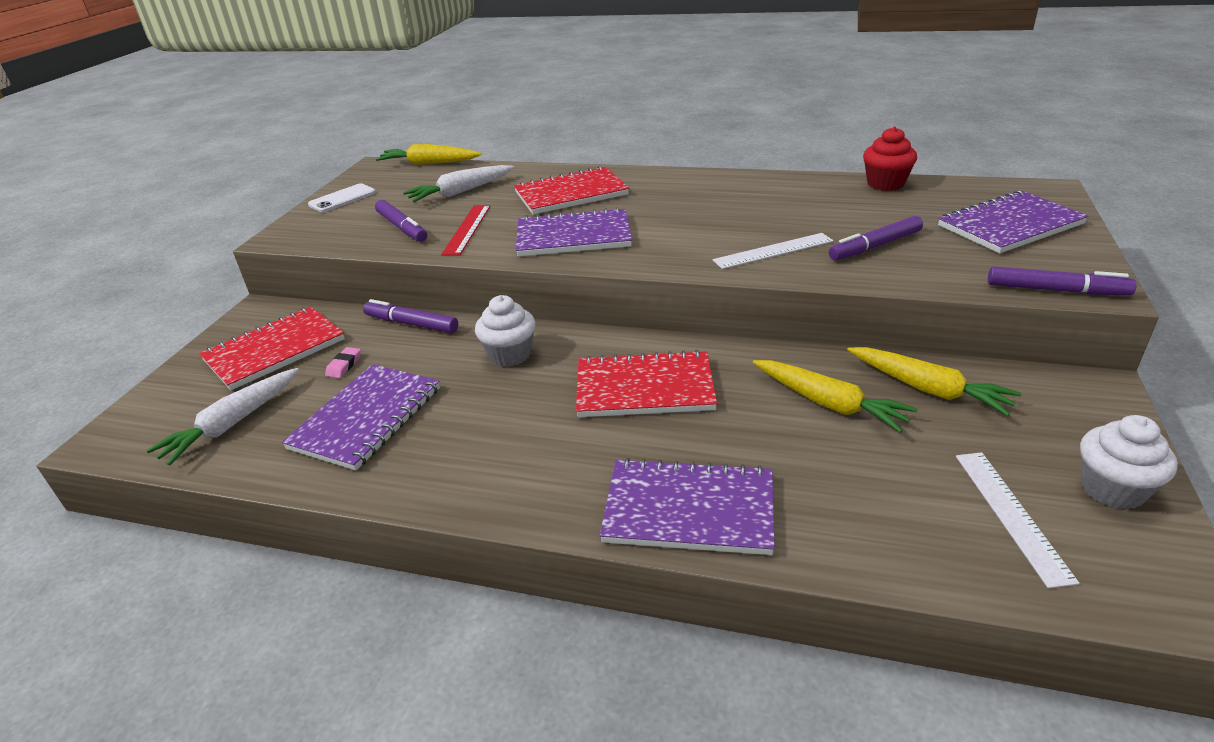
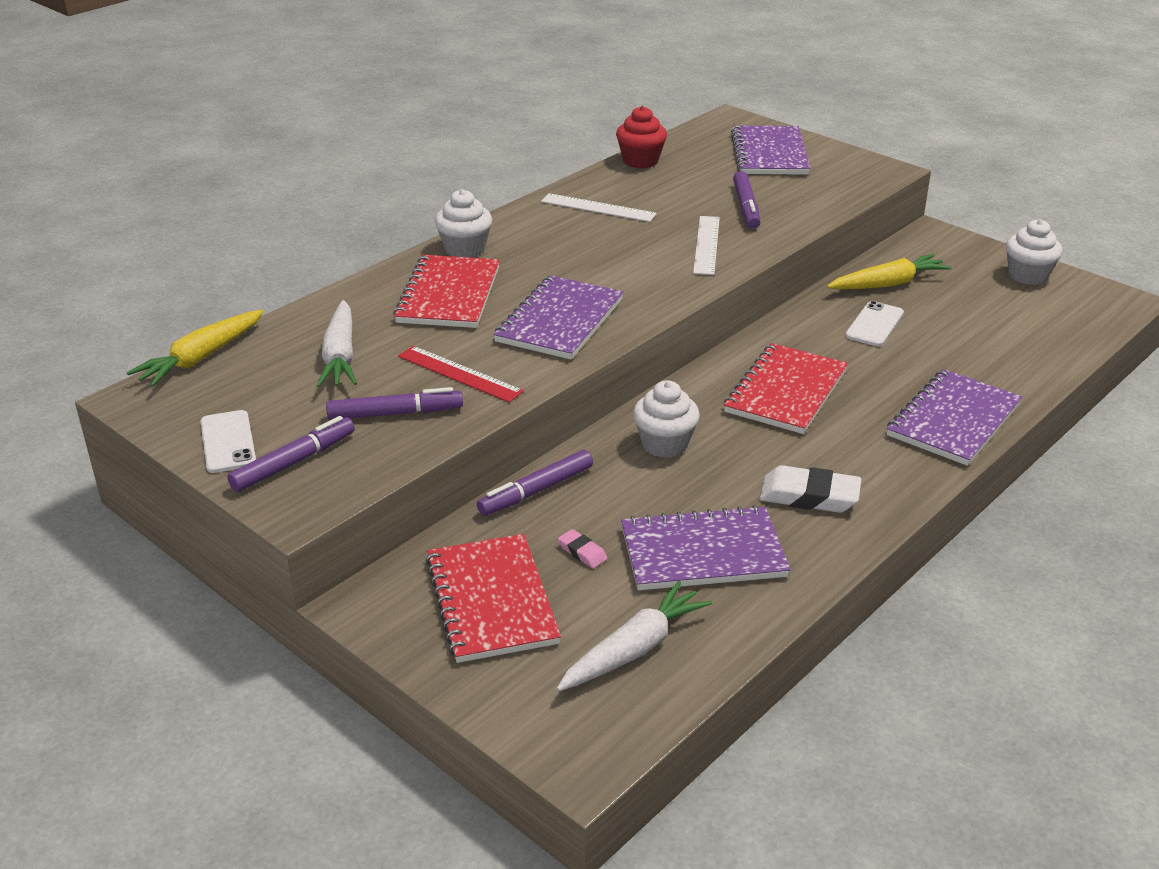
camera: 65 degrees left, 0 degrees up
(232, 424) = (634, 649): white carrot -> white carrot turned 105 degrees counterclockwise
(367, 418) = (703, 552): purple notebook -> purple notebook turned 60 degrees counterclockwise
(479, 450) = (809, 496): none -> white eraser
(642, 178) = (465, 249): none -> white cupcake
(829, 404) = (874, 324): yellow carrot -> white phone
(1011, 514) = (1030, 313): white ruler -> white ruler (598, 208)
(1056, 290) = (874, 181): purple marker -> purple marker (294, 462)

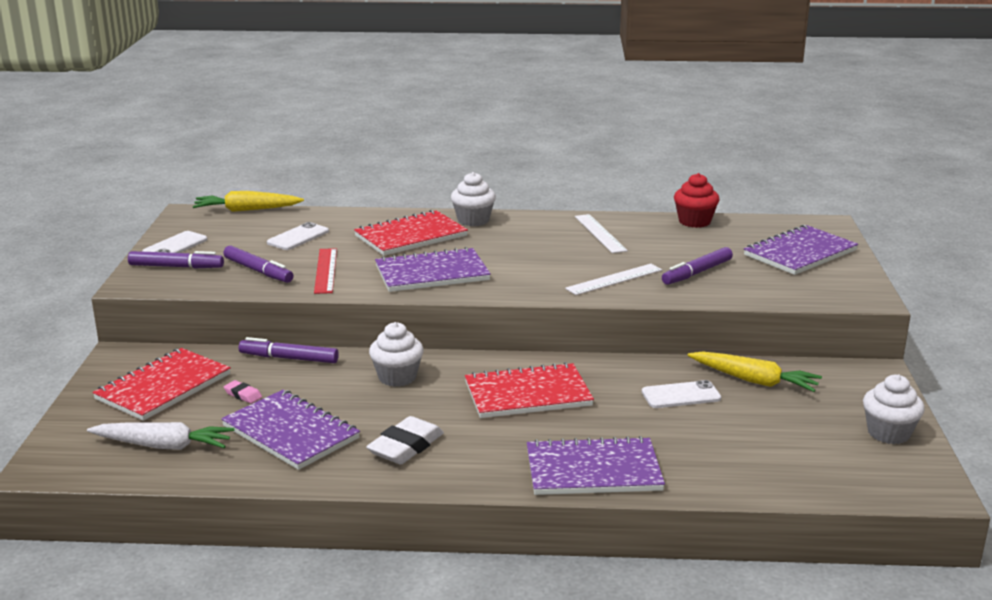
camera: 50 degrees right, 10 degrees down
(340, 356) = (298, 237): white carrot -> white phone
(582, 552) = (243, 395): pink eraser -> pink eraser turned 60 degrees counterclockwise
(809, 496) = (406, 447): white eraser -> white eraser turned 60 degrees clockwise

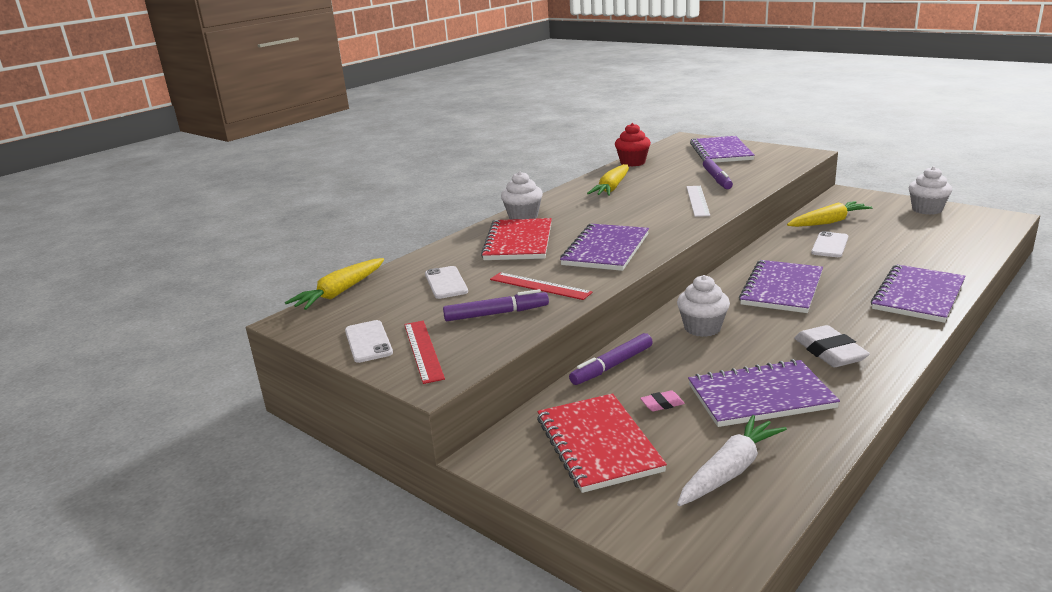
camera: 50 degrees left, 0 degrees up
(176, 267) = (423, 350): purple marker -> red ruler
(527, 394) = (781, 289): red notebook -> purple notebook
(600, 233) = (612, 188): white ruler -> yellow carrot

